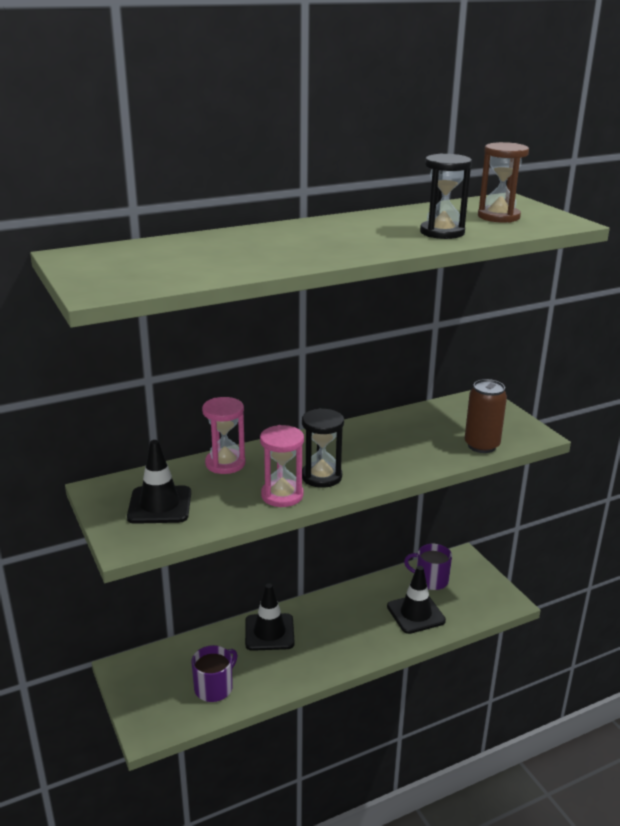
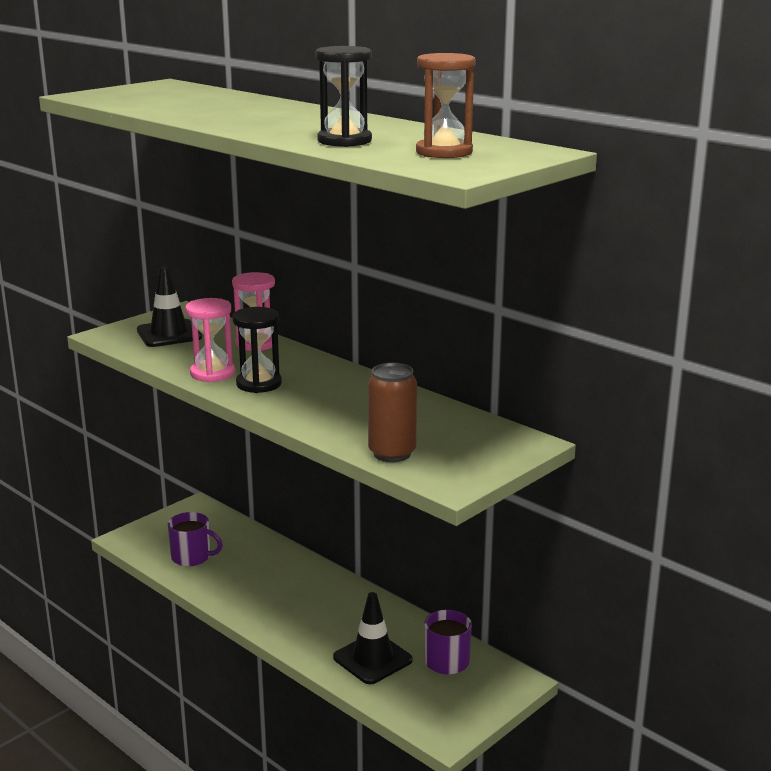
camera: 70 degrees right, 5 degrees down
(269, 632) = (285, 569): black traffic cone -> none

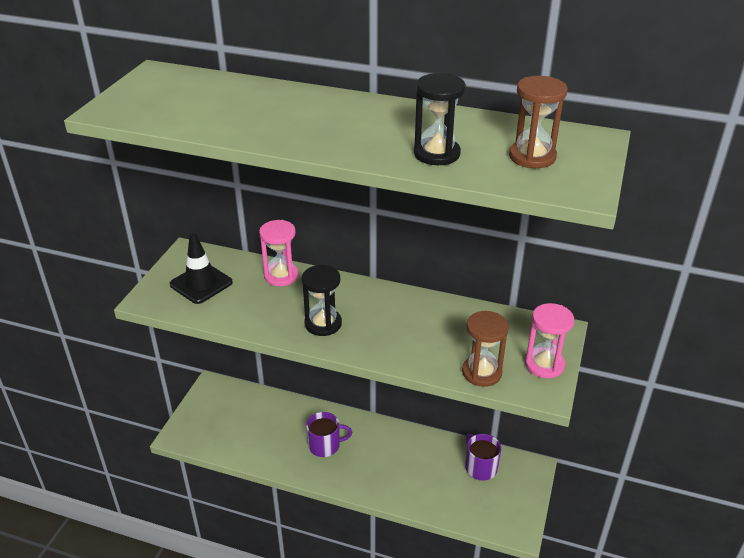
camera: 25 degrees left, 15 degrees up
(192, 557) = (242, 436): purple mug -> purple mug (325, 445)
(212, 373) = (277, 322): pink hourglass -> pink hourglass (544, 364)
(372, 659) = (433, 484): black traffic cone -> none
(392, 453) = (481, 372): brown can -> brown hourglass

